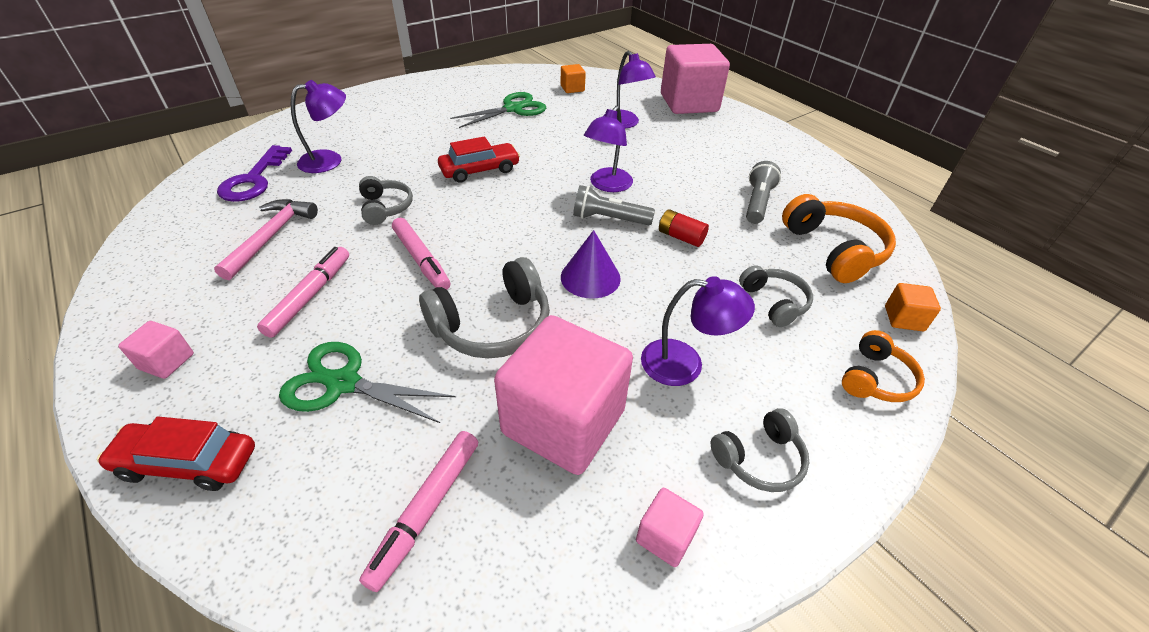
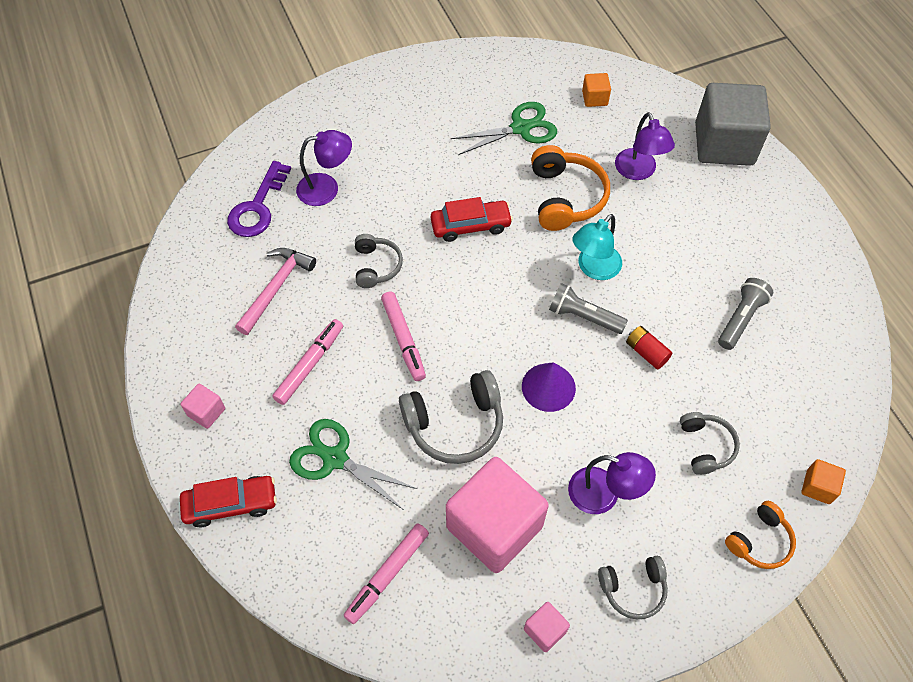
camera: 15 degrees right, 15 degrees up
(188, 462) = (231, 504): red car -> red car turned 150 degrees clockwise
(607, 185) = (594, 268): purple lamp -> turquoise lamp
(689, 103) = (724, 144): pink cube -> grey cube
(834, 250) = (791, 395): orange headphones -> orange headphones (565, 197)

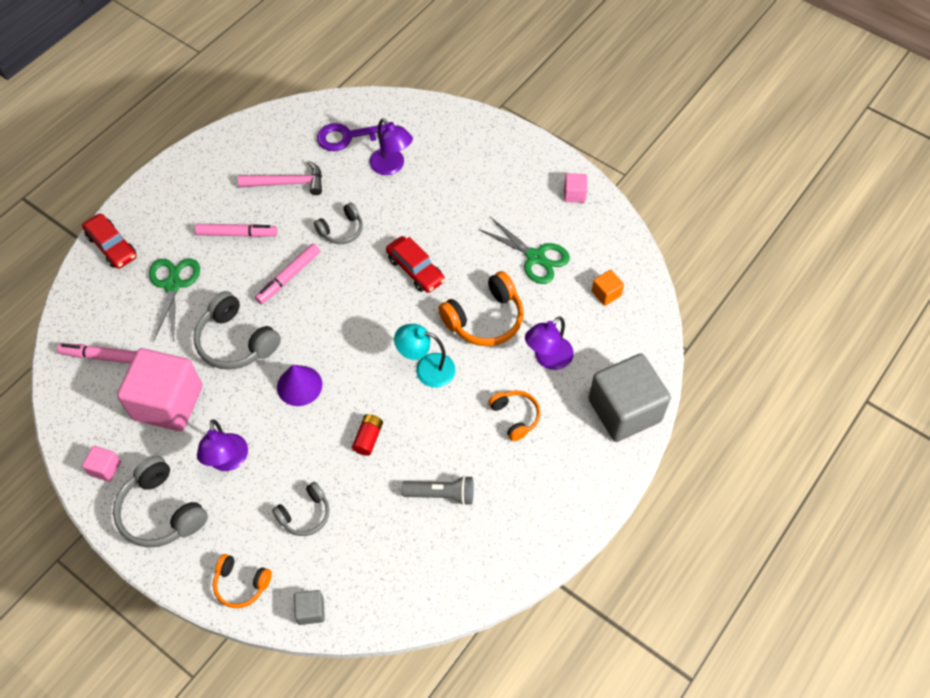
camera: 60 degrees right, 0 degrees up
(206, 412) = (170, 198): pink cube -> pink cube (574, 194)
(583, 316) = (376, 381): grey flashlight -> none
(633, 589) = (161, 511): grey headphones -> grey headphones, size x1.65
(687, 224) = (515, 417): none -> orange headphones
(818, 487) = (311, 611): orange cube -> grey cube

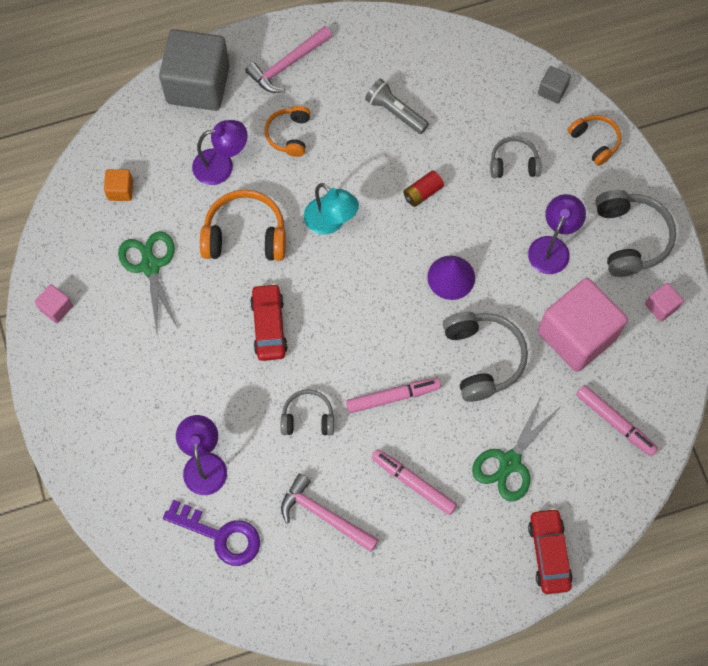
camera: 145 degrees left, 10 degrees up
(567, 476) = (287, 65): none -> pink hammer

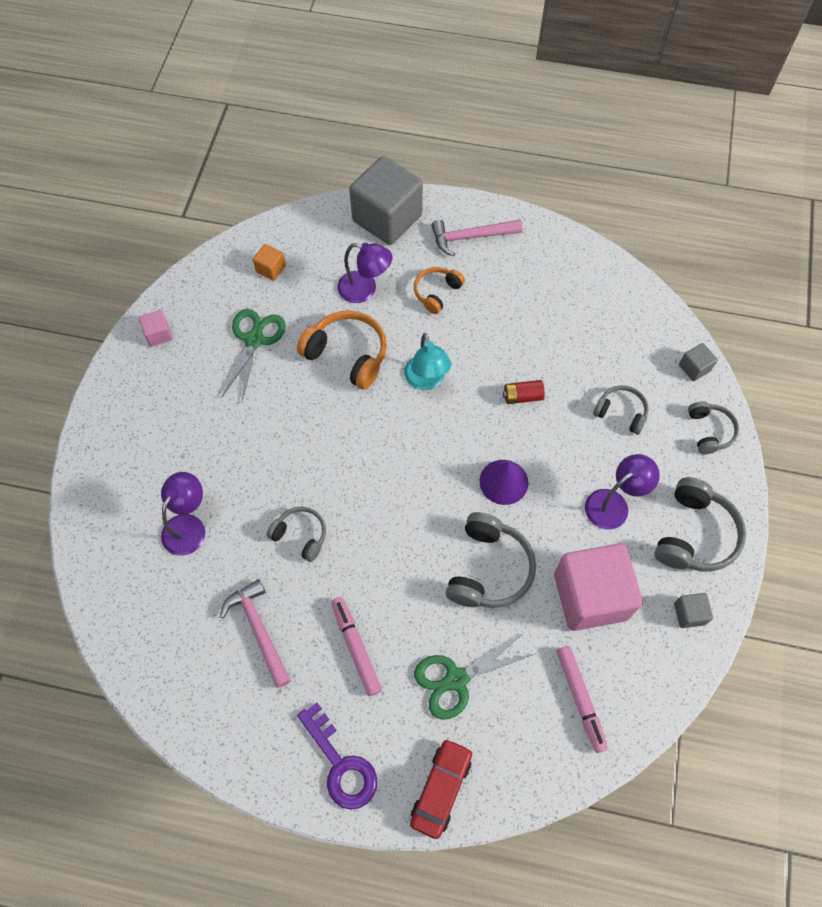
camera: 30 degrees right, 5 degrees down
(220, 535) = (160, 595): purple key -> purple key (340, 764)
(269, 326) = (318, 439): red car -> none
(393, 397) = (386, 558): pink marker -> none
(395, 112) = (540, 318): grey flashlight -> none
(595, 141) = (709, 431): orange headphones -> grey headphones
(661, 306) = (689, 614): pink cube -> grey cube

